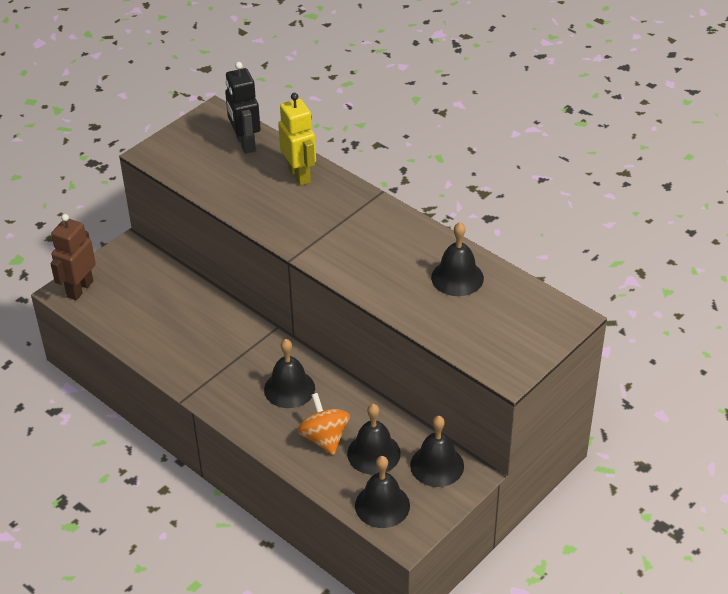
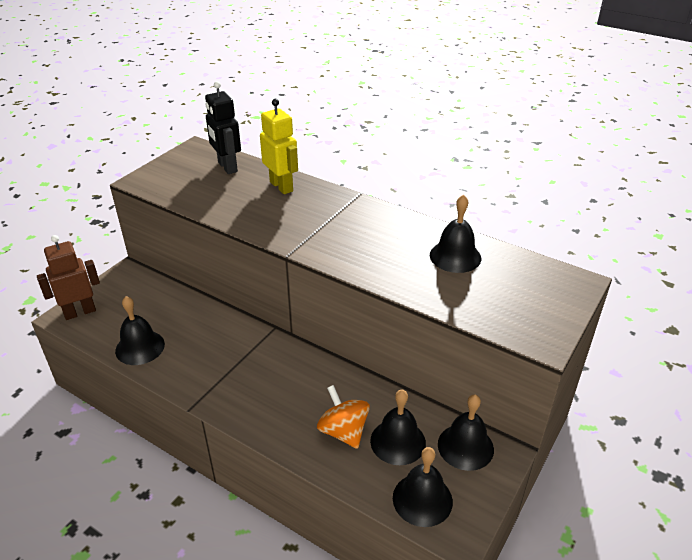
camera: 10 degrees left, 5 degrees down
(79, 289) = (80, 312): brown robot -> brown robot turned 45 degrees clockwise
(289, 388) = (297, 384): black bell -> black bell (140, 347)

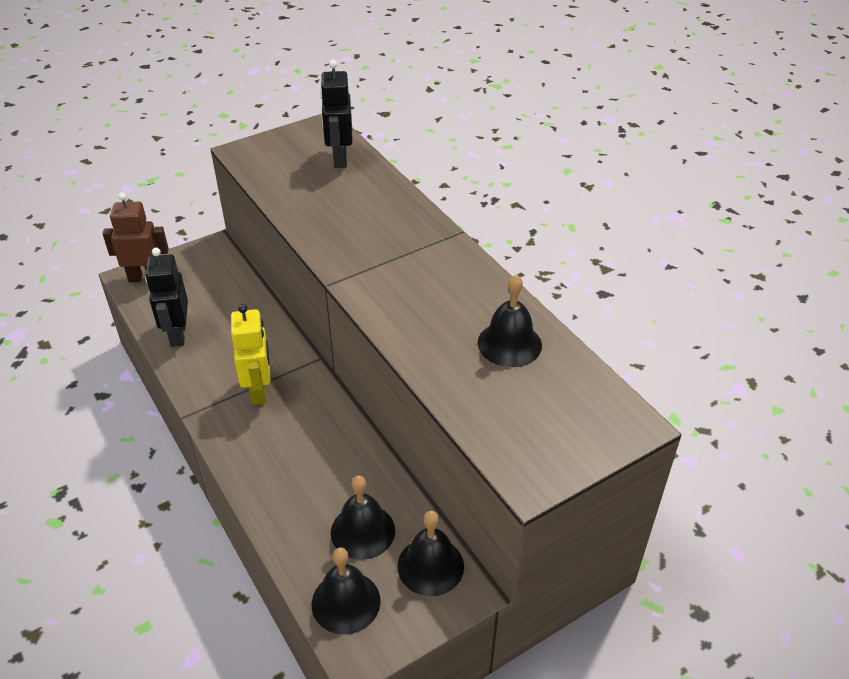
camera: 25 degrees right, 5 degrees up
(140, 347) = (177, 334): black bell -> black robot
(281, 186) = (380, 199): yellow robot -> yellow robot (259, 391)
(343, 431) = (315, 498): orange spinning top -> none

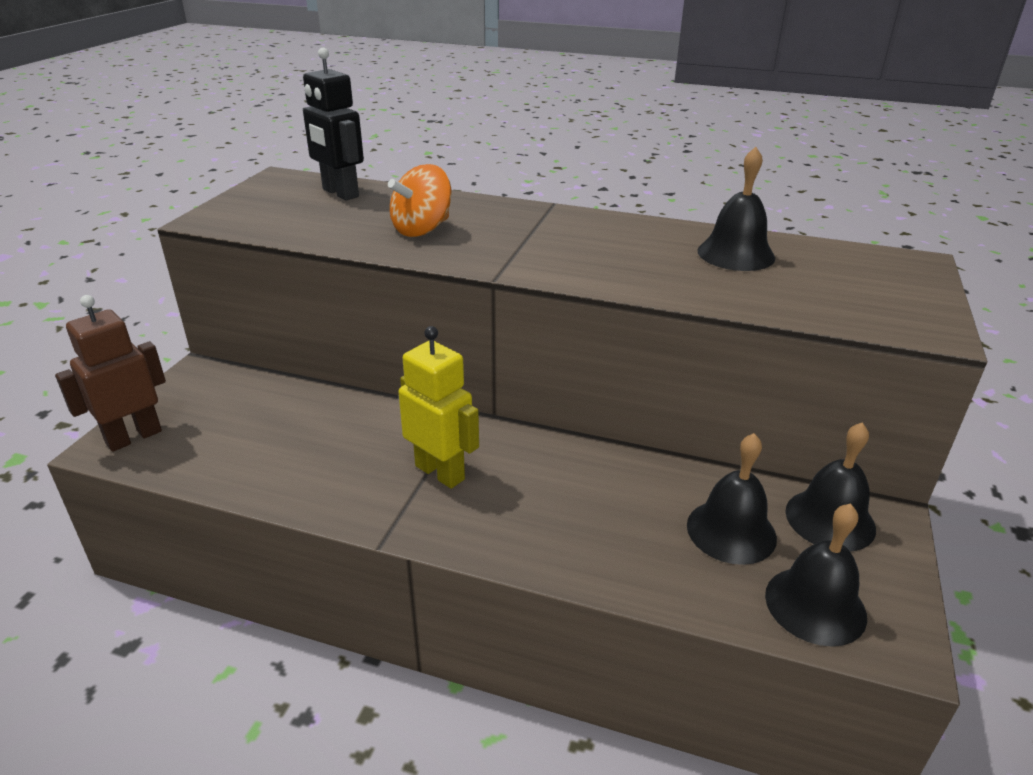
camera: 40 degrees left, 10 degrees down
(177, 334) = (258, 471): black robot -> none
(344, 218) = (422, 229): none -> orange spinning top

